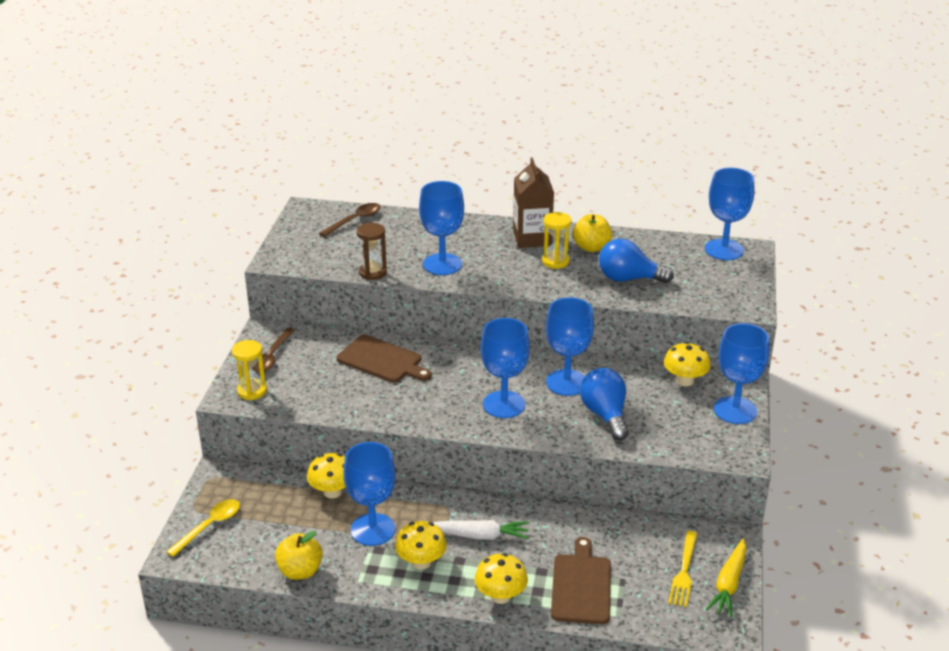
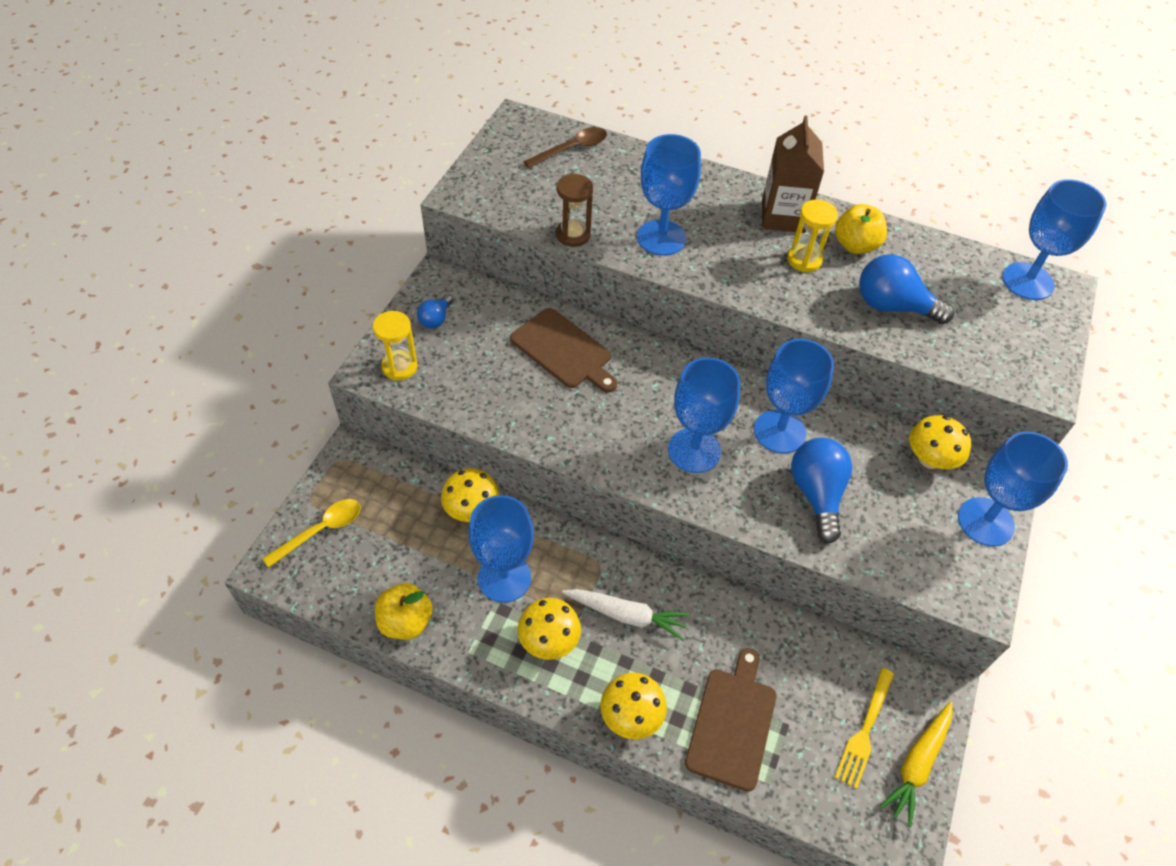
camera: 10 degrees right, 20 degrees up
(271, 357) = (436, 319): brown spoon -> blue light bulb

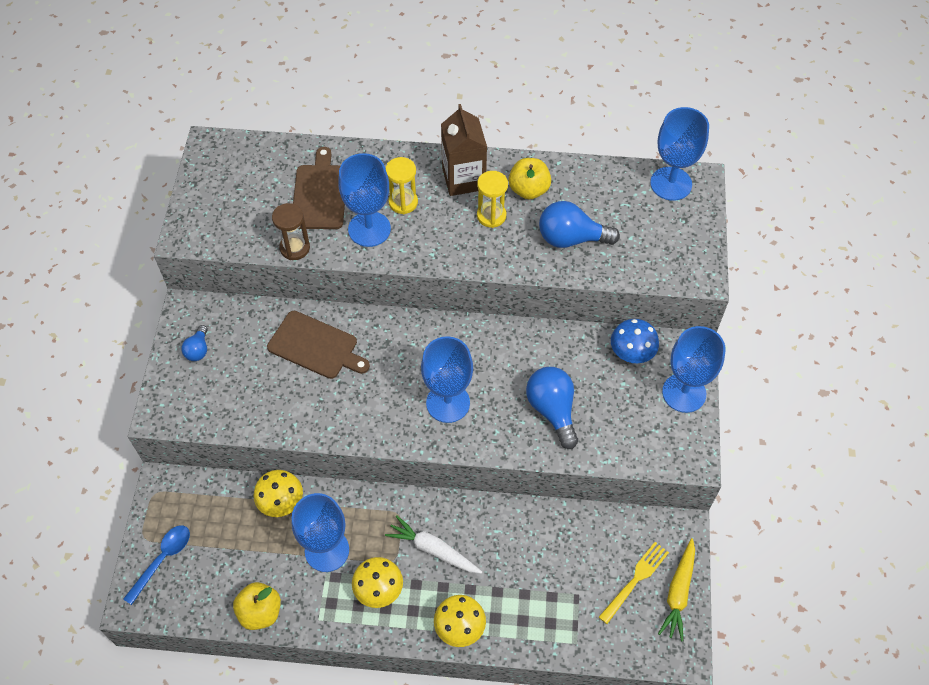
camera: 15 degrees left, 5 degrees up
(321, 530) = (163, 559): yellow spoon -> blue spoon
(399, 367) = (183, 403): yellow hourglass -> yellow hourglass (403, 202)
(572, 149) = (267, 162): brown spoon -> none
(627, 615) = (433, 549): white carrot -> white carrot turned 150 degrees counterclockwise
(732, 723) = (537, 607): brown cutting board -> brown cutting board (320, 194)
(779, 431) = (510, 365): blue goblet -> none
(865, 730) = (635, 580): yellow fork -> yellow fork turned 150 degrees counterclockwise
(930, 459) = (631, 353): yellow mushroom -> blue mushroom

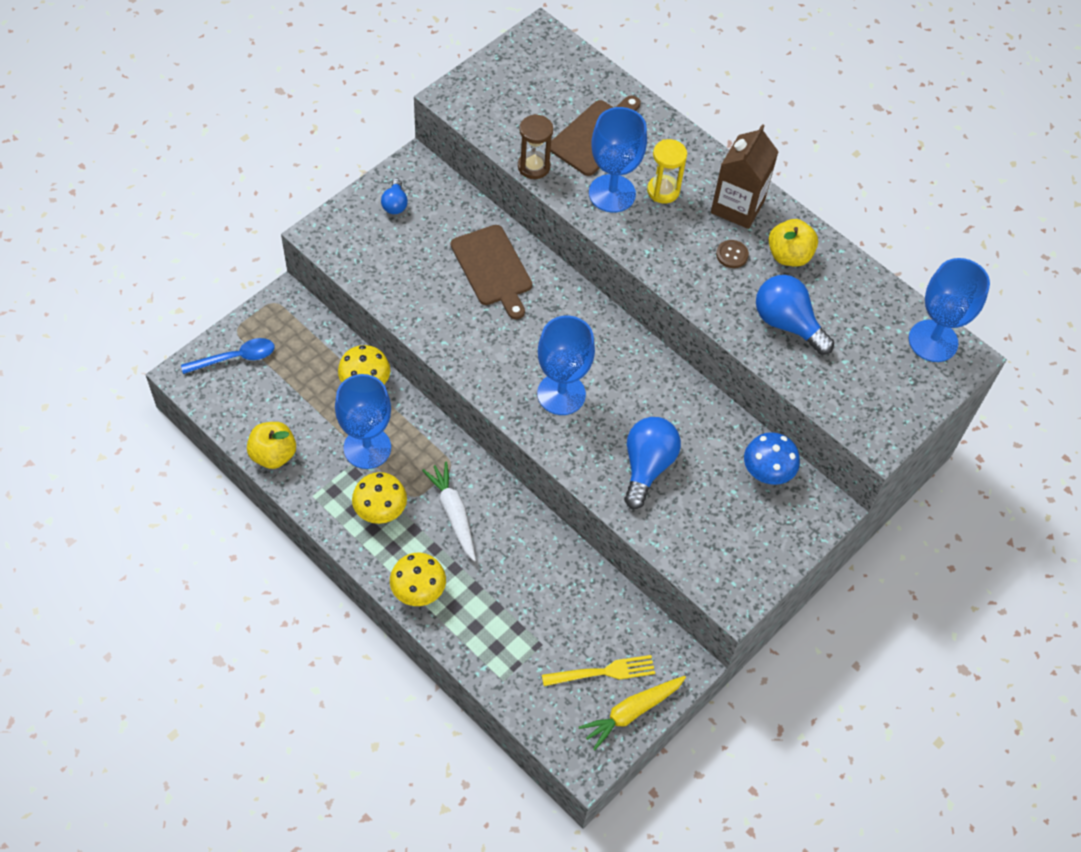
camera: 35 degrees right, 0 degrees up
(198, 350) = (395, 204): blue light bulb -> blue light bulb turned 45 degrees counterclockwise
(491, 216) = (732, 255): yellow hourglass -> brown button
(684, 393) = (783, 540): blue goblet -> none

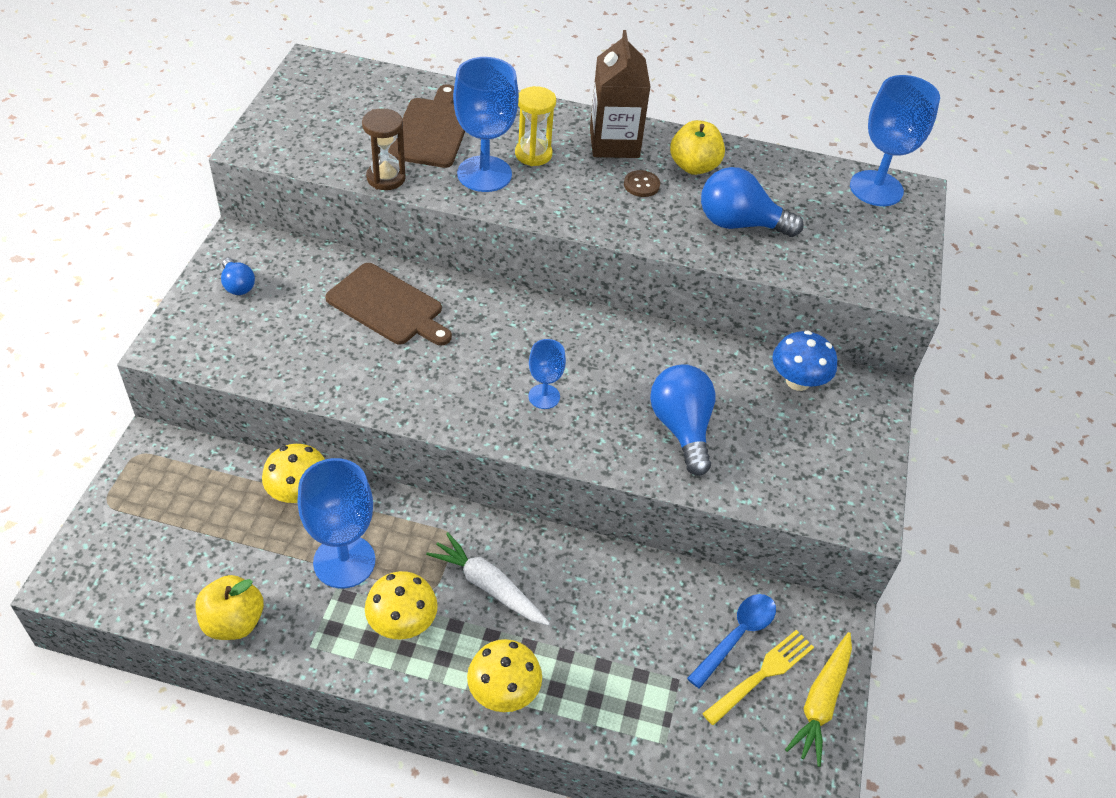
camera: 30 degrees left, 10 degrees down
(236, 358) = (123, 533): blue spoon -> blue spoon (737, 636)
(561, 394) = (544, 396): blue goblet -> blue goblet, size x0.54

